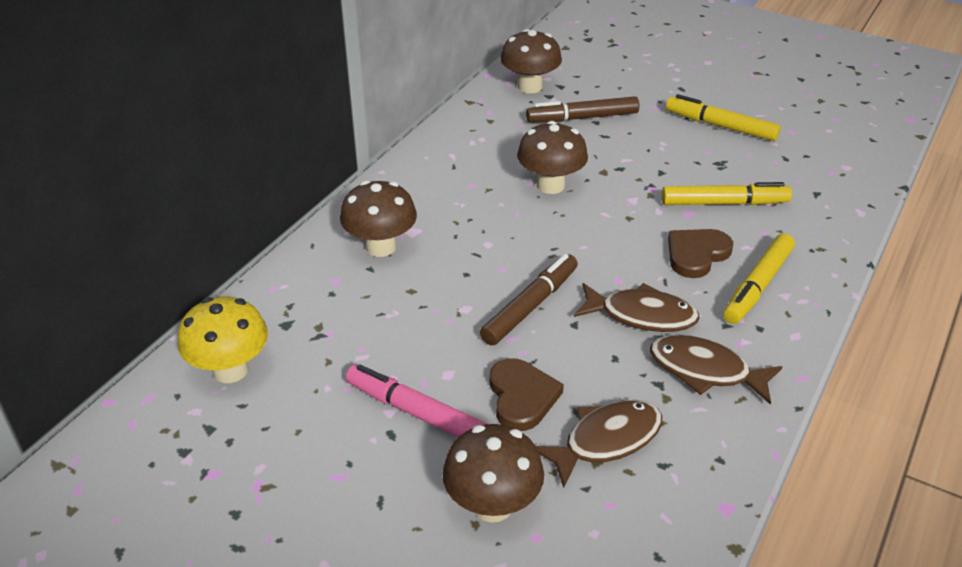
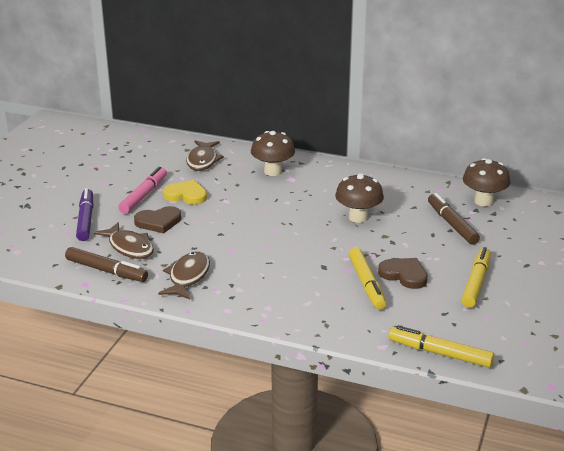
camera: 80 degrees right, 10 degrees down
(230, 370) = (167, 149): yellow mushroom -> none
(432, 355) = (186, 195): none -> yellow heart
(492, 505) = (86, 220): brown mushroom -> purple marker
(530, 306) = (232, 219): brown marker -> brown marker (106, 271)
(642, 315) = (233, 255): brown fish -> brown fish (203, 161)
(696, 254) = (301, 273): brown heart -> brown heart (404, 275)
(757, 286) = (274, 296): yellow marker -> yellow marker (440, 353)

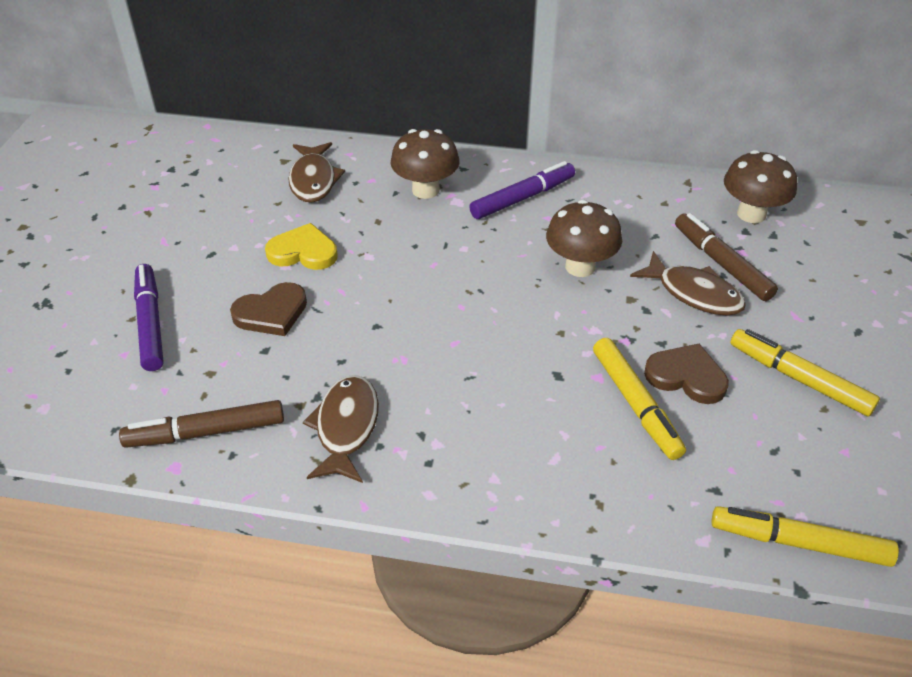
camera: 10 degrees left, 15 degrees up
(106, 271) = (206, 432): brown marker -> brown marker turned 150 degrees clockwise
(129, 247) = (235, 374): brown fish -> brown fish (694, 293)
(144, 196) = (236, 260): pink marker -> none
(334, 181) = (522, 198): none -> purple marker
(476, 283) = (799, 379): yellow marker -> yellow marker turned 60 degrees counterclockwise

